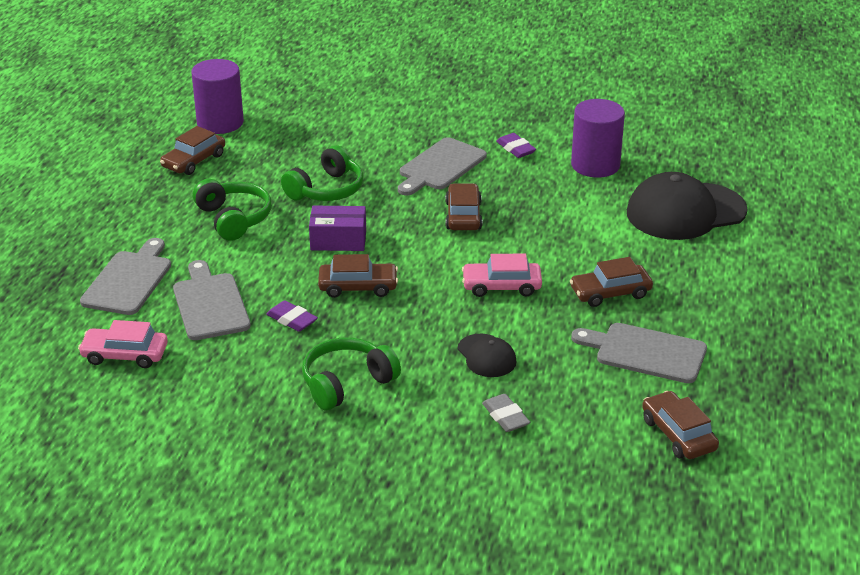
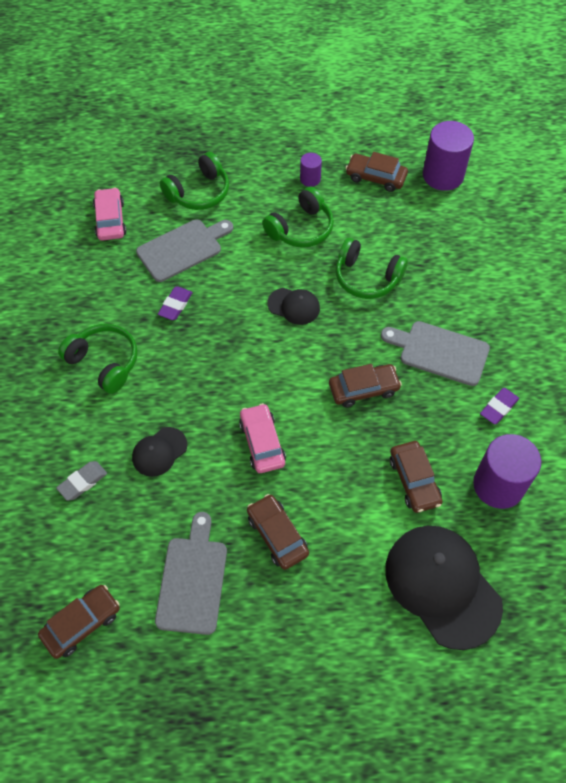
camera: 75 degrees right, 25 degrees up
(129, 280) = (199, 192): grey cutting board -> green headphones
(165, 201) = (310, 179): none -> purple cylinder
(338, 240) = (294, 306): purple box -> black cap
(358, 287) = (231, 337): brown car -> brown car (414, 480)

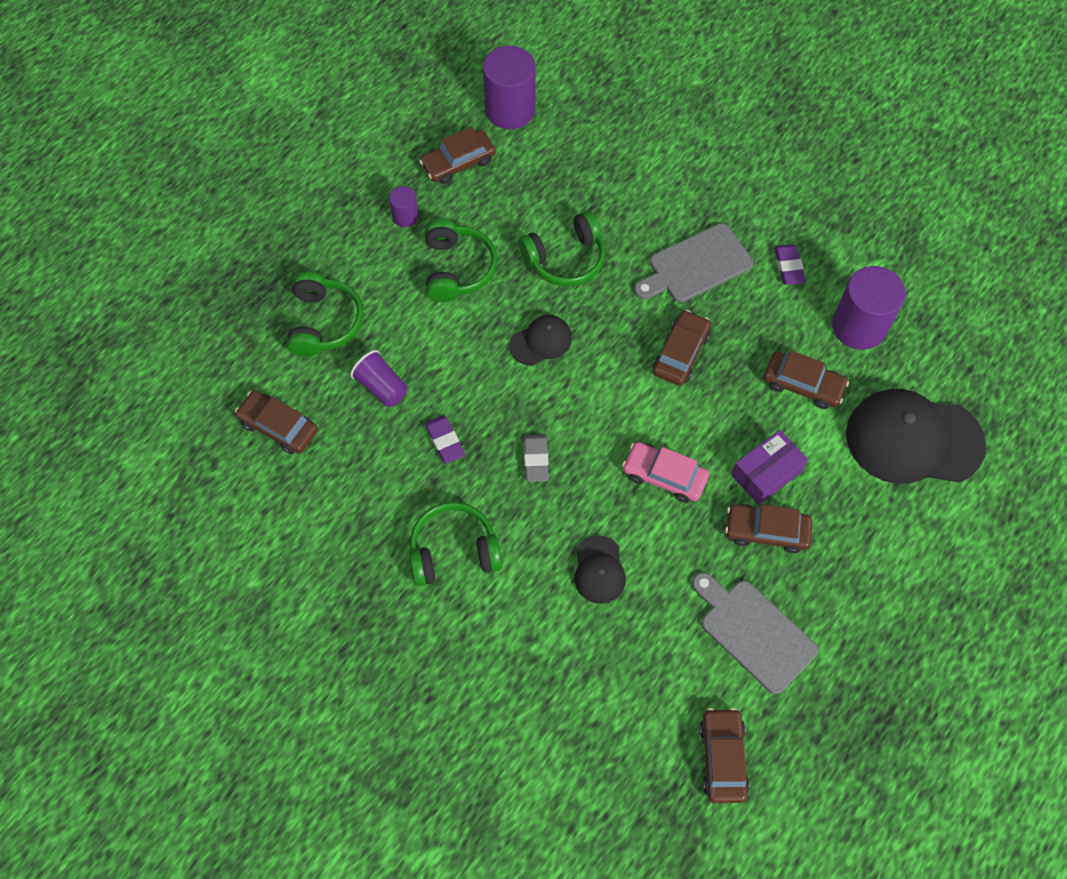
camera: 50 degrees left, 5 degrees up
(82, 482) = (574, 661): grey eraser -> grey eraser (536, 460)
(110, 220) = (278, 426): pink car -> brown car
(182, 249) = (382, 387): grey cutting board -> purple cup
(322, 504) = (766, 473): none -> purple box

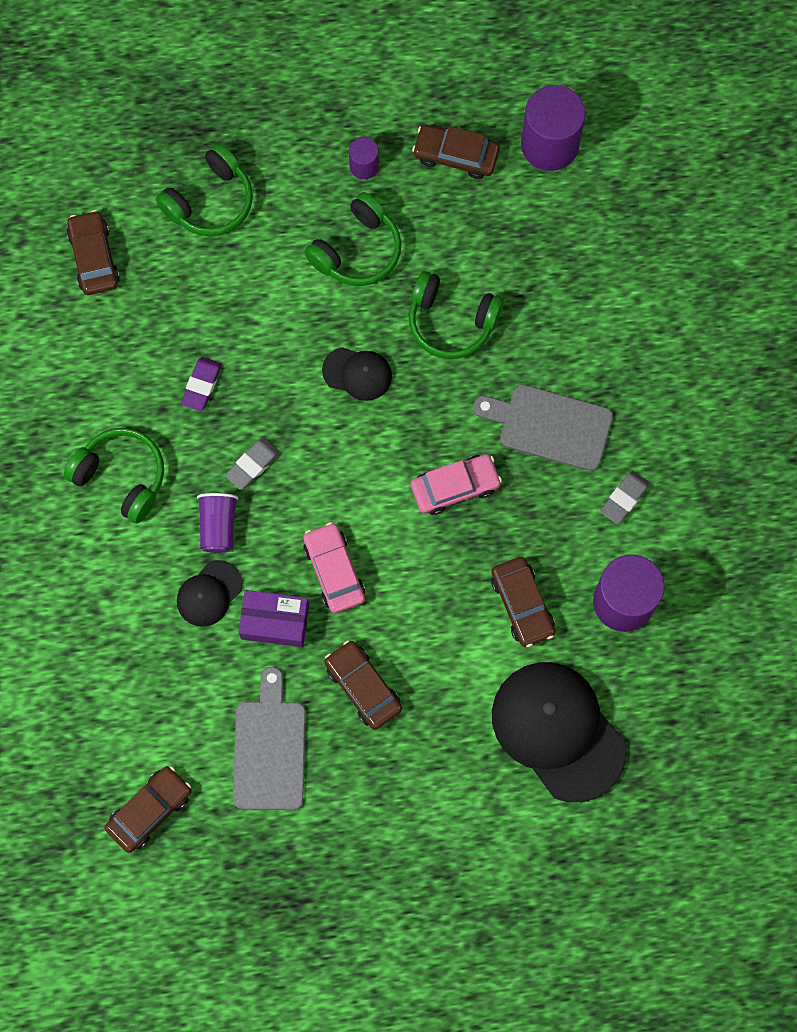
camera: 45 degrees right, 10 degrees up
(382, 387) = (200, 297): purple cup -> purple cup (218, 526)
(681, 353) = (455, 487): brown car -> pink car
(766, 473) = (413, 644): purple box -> purple box (275, 622)
(788, 267) = (624, 498): purple eraser -> grey eraser

